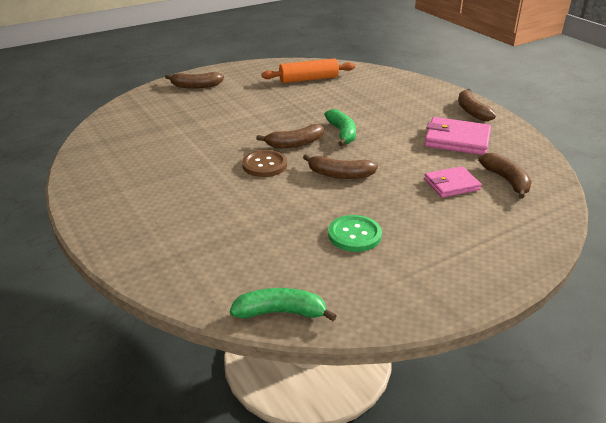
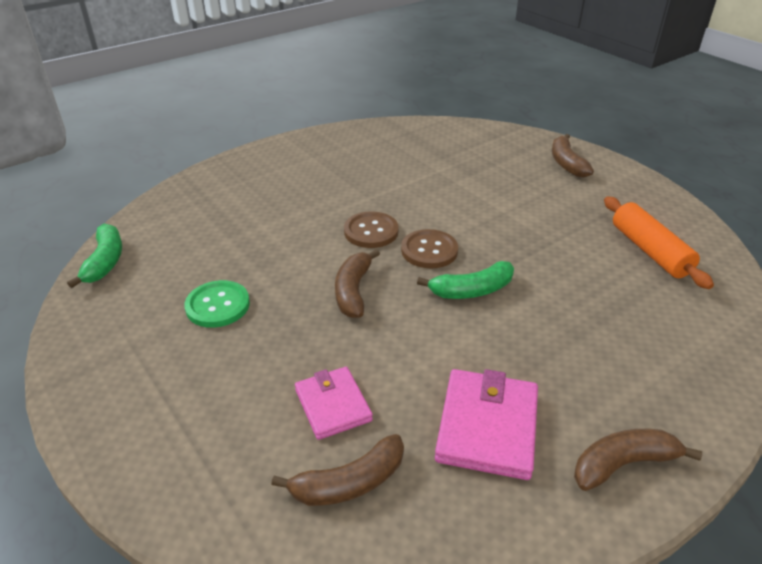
camera: 85 degrees right, 5 degrees up
(295, 144) = (429, 250): brown banana -> brown button

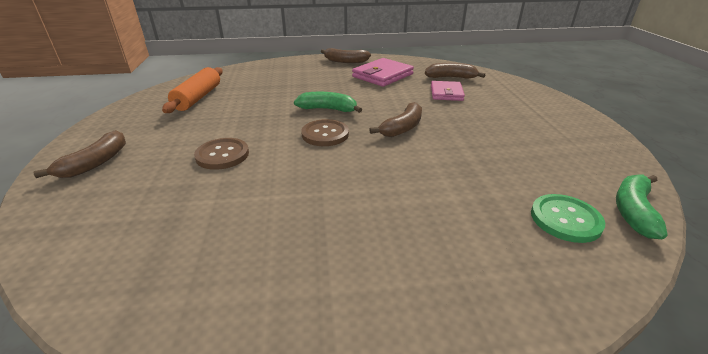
camera: 150 degrees left, 5 degrees down
(218, 305) = (507, 145): green button -> green button (565, 219)
(371, 231) = (353, 160): brown button -> brown button (222, 155)

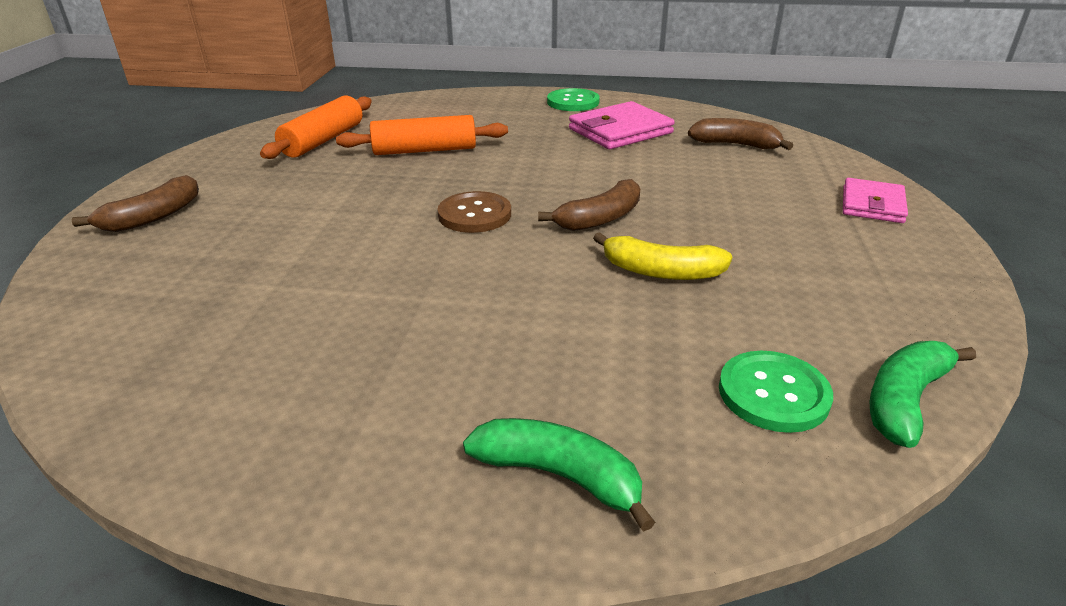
camera: 15 degrees right, 0 degrees up
(222, 155) = (315, 227): brown button -> none
(270, 98) = (425, 150): none -> orange rolling pin
(328, 109) = (501, 177): green banana -> green banana (559, 475)
(345, 61) = (573, 102): brown banana -> green button
(446, 93) = (709, 170): pink wallet -> pink wallet (872, 205)
(457, 155) = (661, 272): none -> yellow banana

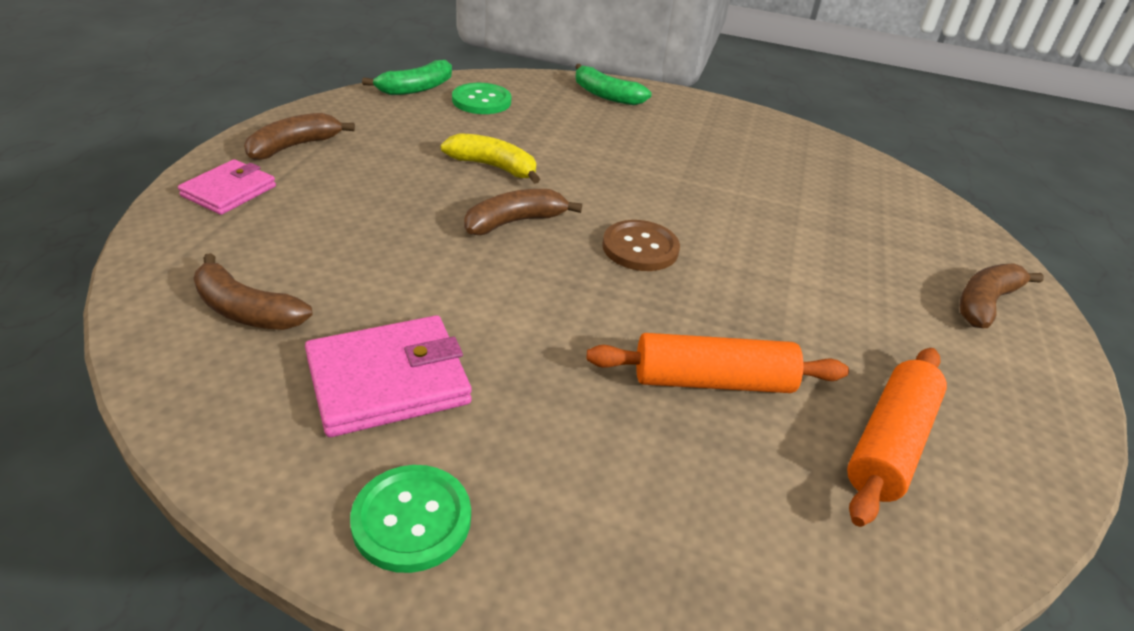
camera: 175 degrees left, 5 degrees up
(897, 257) = (294, 146): none -> brown banana

